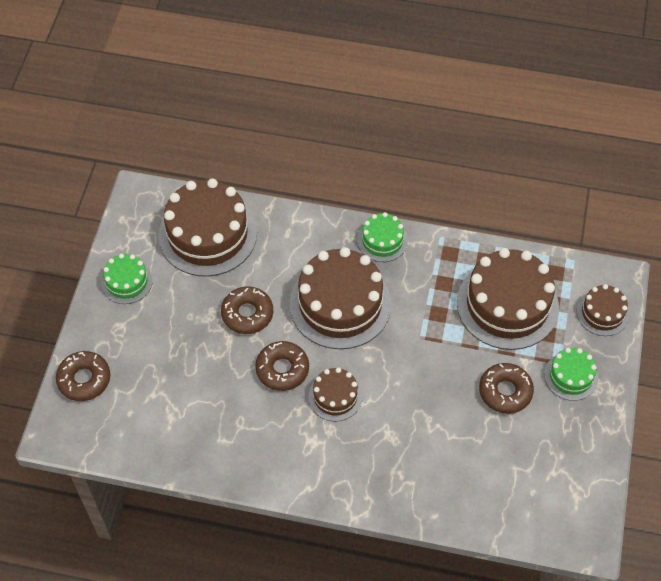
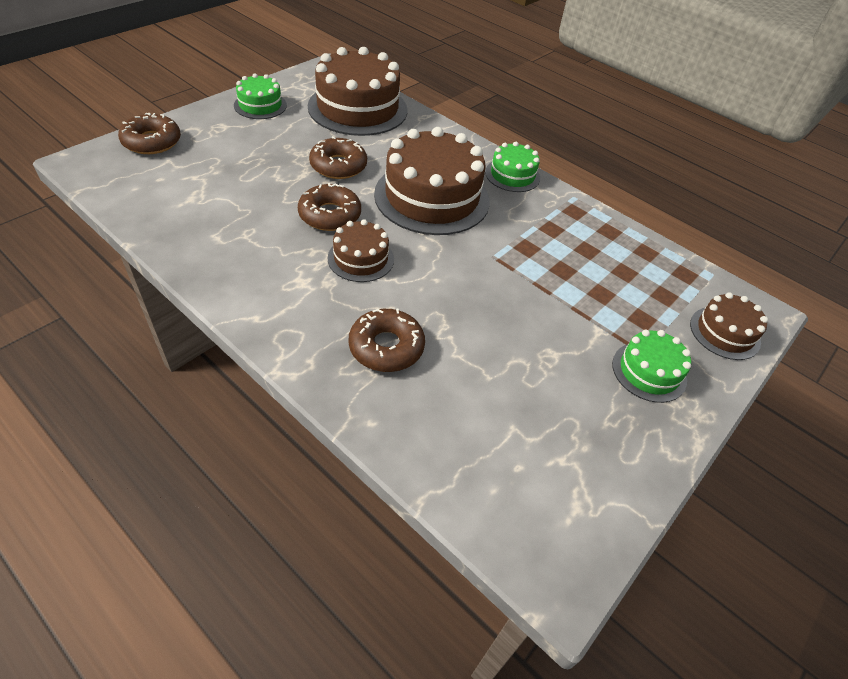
camera: 25 degrees right, 10 degrees down
(505, 391) = (555, 346): brown donut -> brown donut (386, 347)
(507, 304) = (611, 274): brown cake -> none

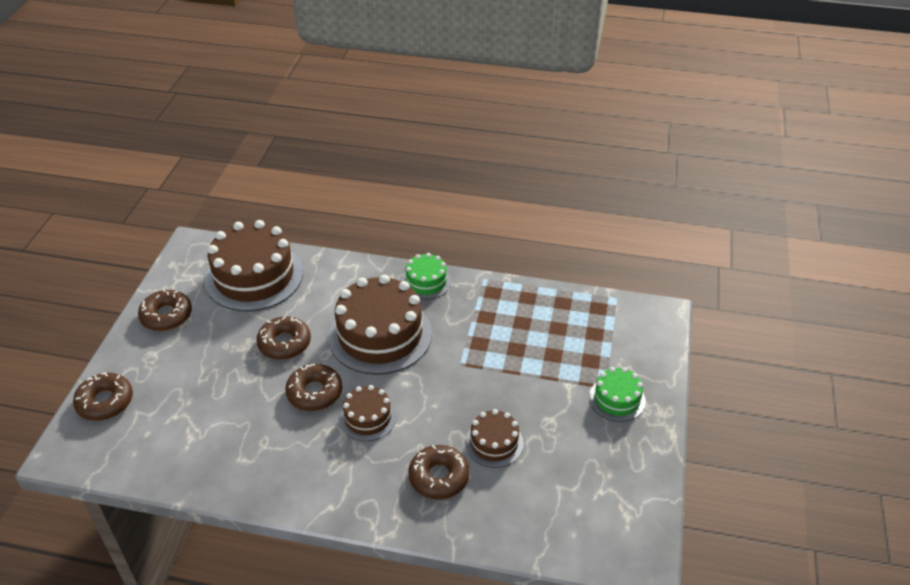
camera: 25 degrees left, 5 degrees down
(260, 105) = (166, 316): green cake -> brown donut
(725, 332) = (647, 342): brown cake -> brown cake (494, 443)

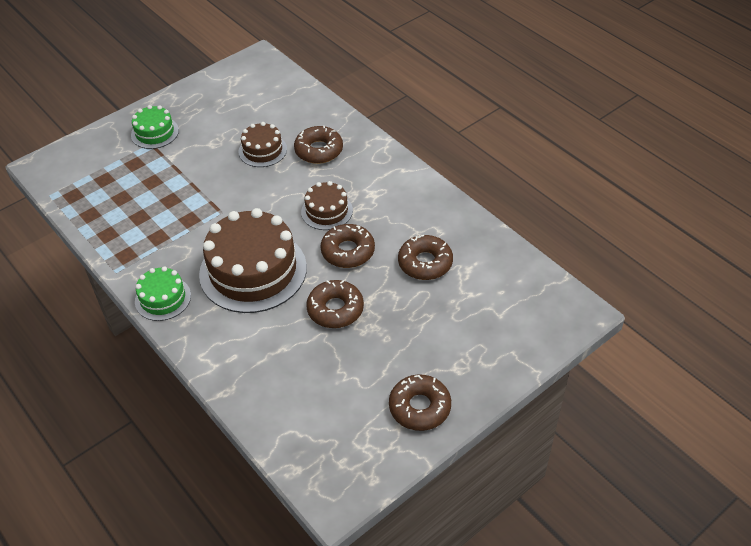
camera: 140 degrees left, 5 degrees up
(105, 402) = (523, 341): brown donut -> brown donut (425, 263)
(254, 276) = (303, 405): brown cake -> none

